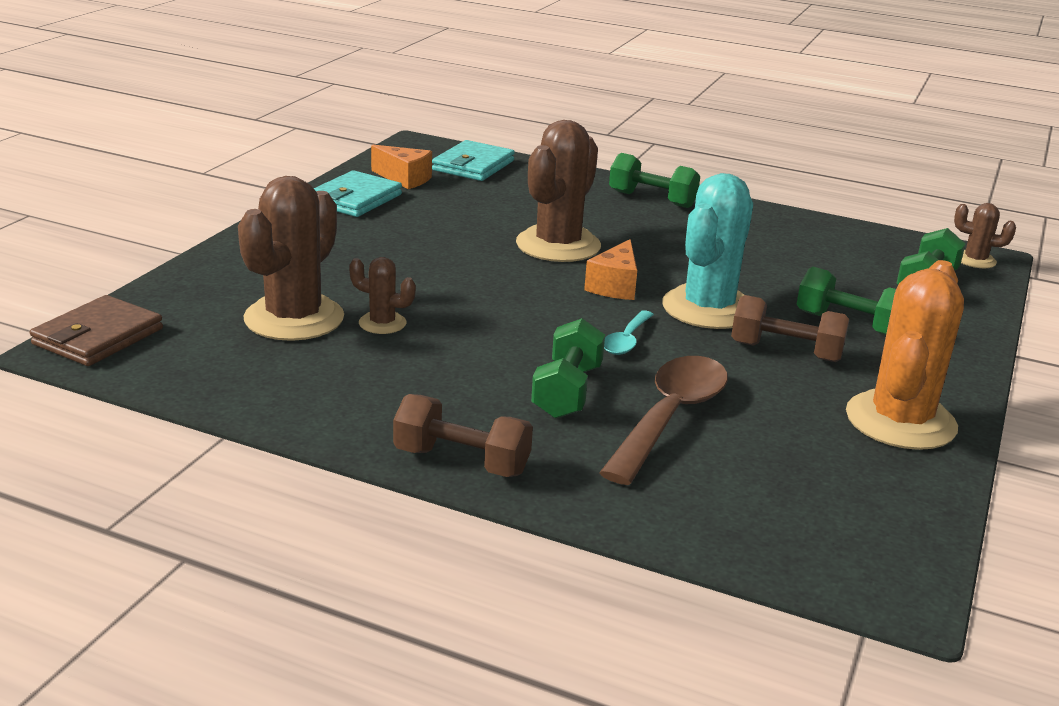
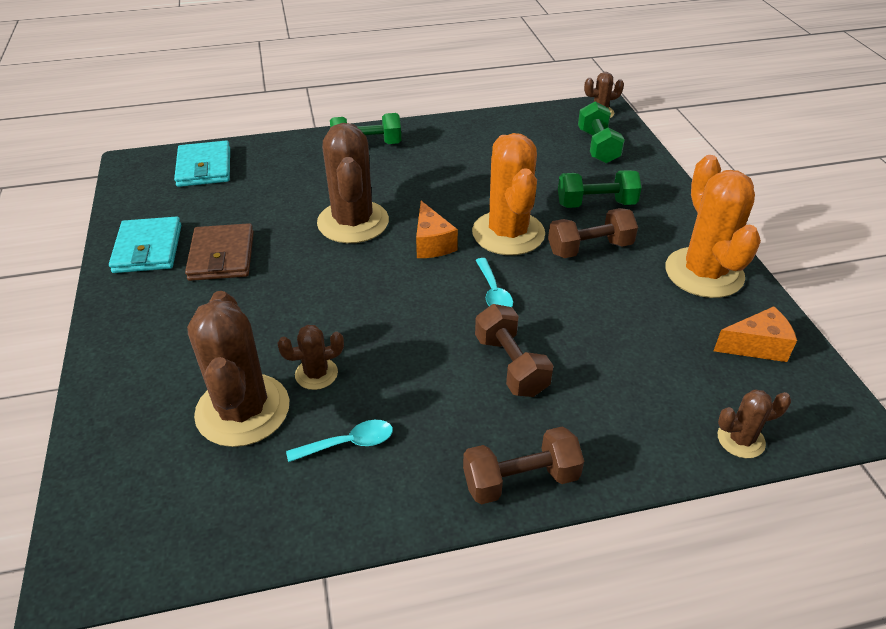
camera: 35 degrees left, 15 degrees up
(98, 337) = (92, 539): brown wallet -> brown wallet (222, 256)
(348, 373) = (349, 443): none -> turquoise spoon
(404, 179) = (165, 206): orange cheese -> orange cheese (756, 346)
(567, 392) = (510, 365): green dumbbell -> brown dumbbell
(670, 417) = (592, 349): brown spoon -> none
(708, 308) = (508, 233): turquoise cactus -> orange cactus
(735, 545) = (740, 439): none -> brown cactus

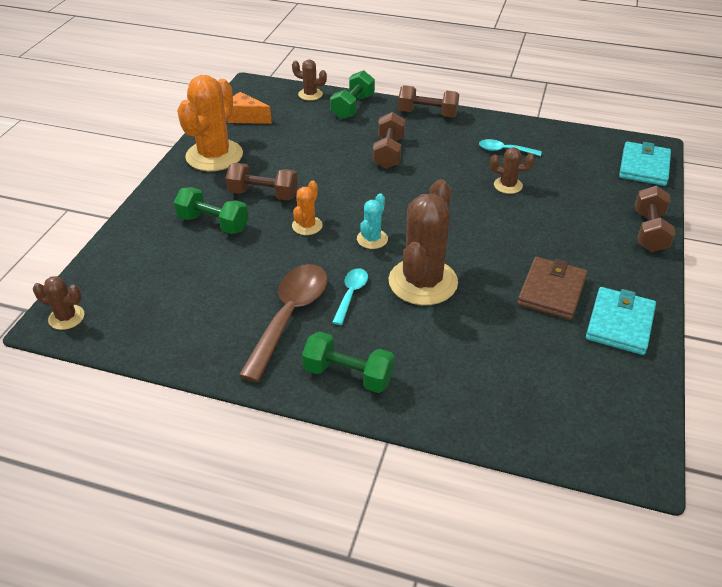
camera: 150 degrees left, 0 degrees up
(107, 371) = (649, 231): none -> brown dumbbell
(204, 167) = (548, 417): turquoise wallet -> turquoise wallet (644, 167)
(243, 410) = (560, 182): brown cactus -> none
(432, 243) = (372, 239): orange cheese -> turquoise cactus
(444, 162) = (289, 316): none -> brown spoon
(493, 292) = (360, 191): turquoise spoon -> turquoise spoon (351, 294)
(508, 233) = (307, 226): orange cactus -> orange cactus, size x0.48
(597, 146) = (132, 276): green dumbbell -> green dumbbell (353, 107)

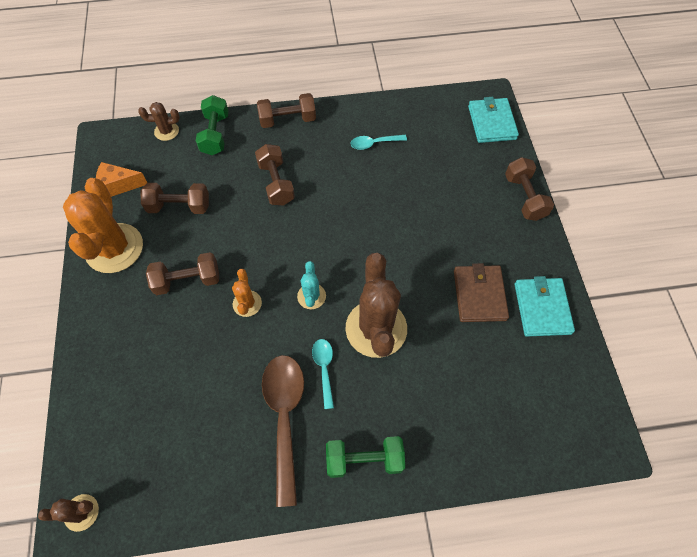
camera: 25 degrees left, 20 degrees up
(213, 223) = (159, 336): green dumbbell -> none
(289, 144) = (179, 206): none -> brown dumbbell
(508, 185) = (395, 186): brown cactus -> none

